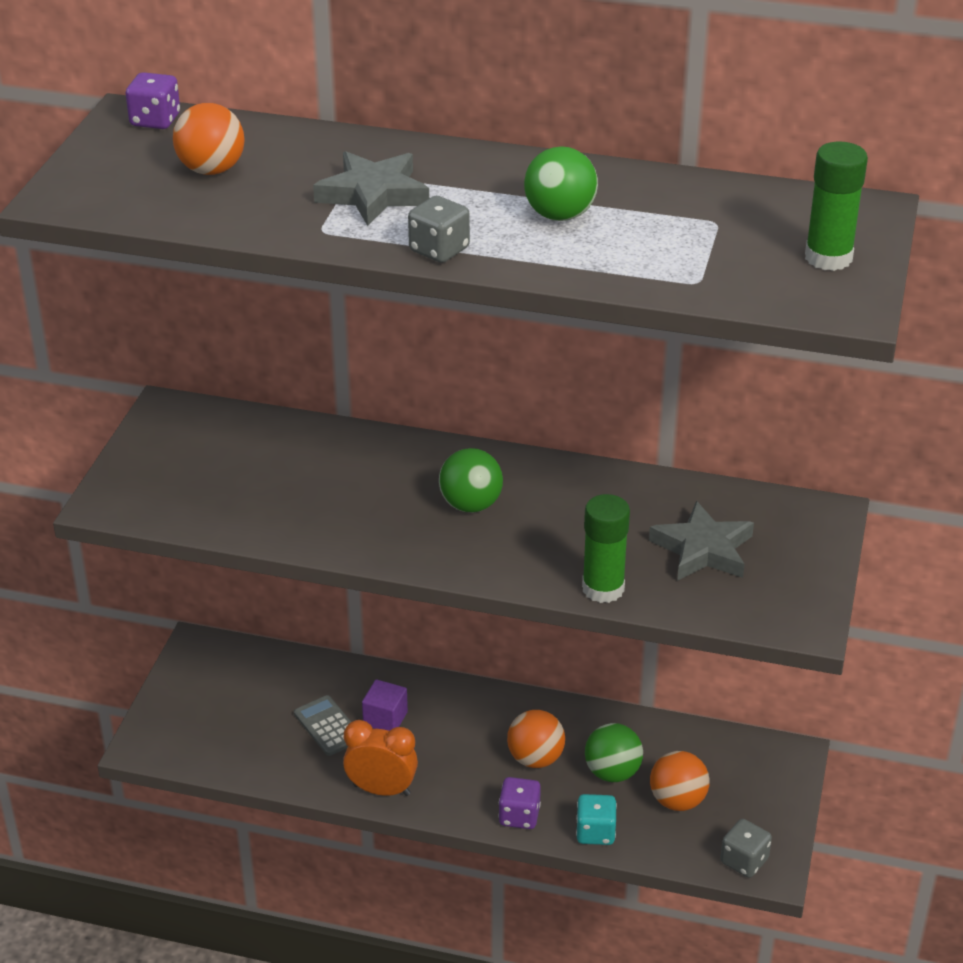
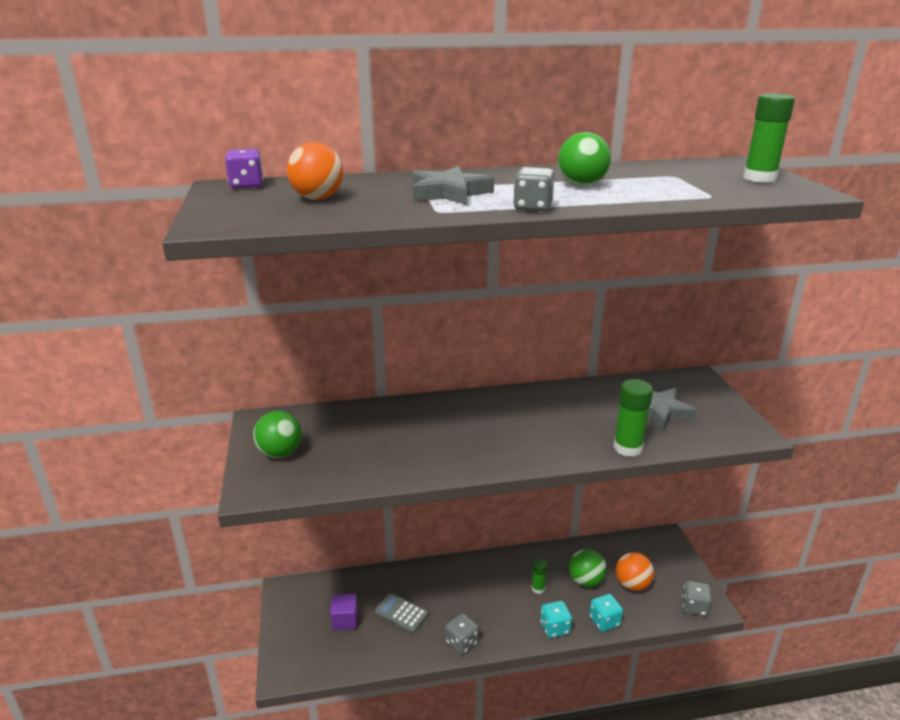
camera: 25 degrees left, 10 degrees down
(381, 789) = (461, 643): orange clock -> grey dice
(385, 719) = (434, 595): purple cube -> purple cube (345, 620)
(470, 505) = (505, 424): green ball -> green ball (280, 453)
(519, 816) = (554, 628): purple dice -> turquoise dice
(535, 758) = (538, 588): orange ball -> green glue stick

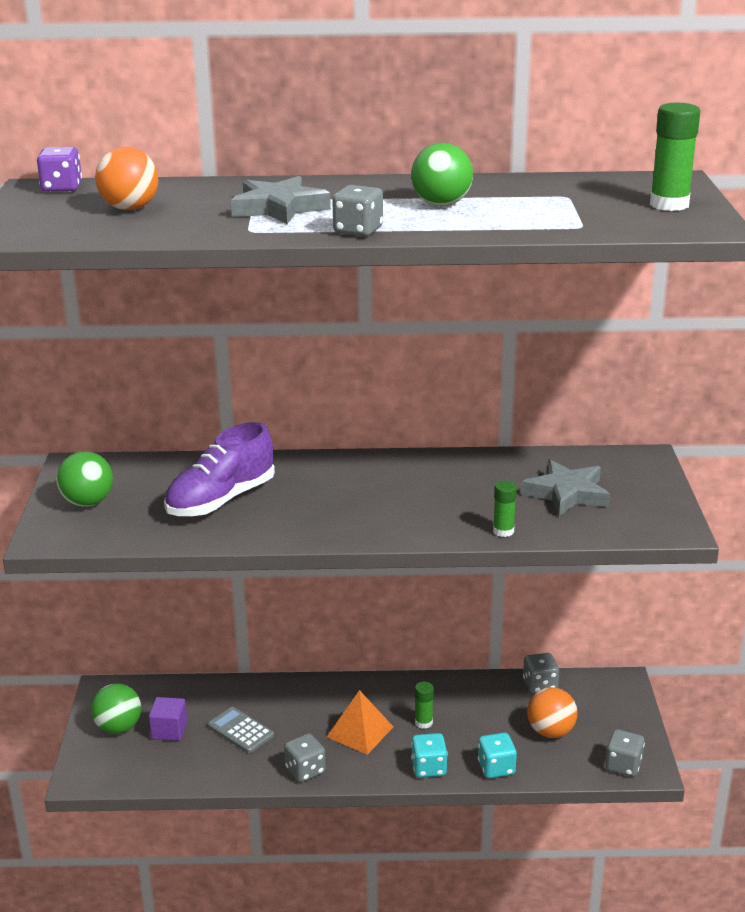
camera: 10 degrees right, 0 degrees up
(392, 441) = (221, 500): none -> purple shoe
(493, 602) = (360, 731): none -> orange pyramid
(586, 581) = (490, 721): green ball -> green ball (118, 727)
(610, 547) = (540, 685): none -> grey dice
(628, 448) = (503, 531): green glue stick -> green glue stick, size x0.59

